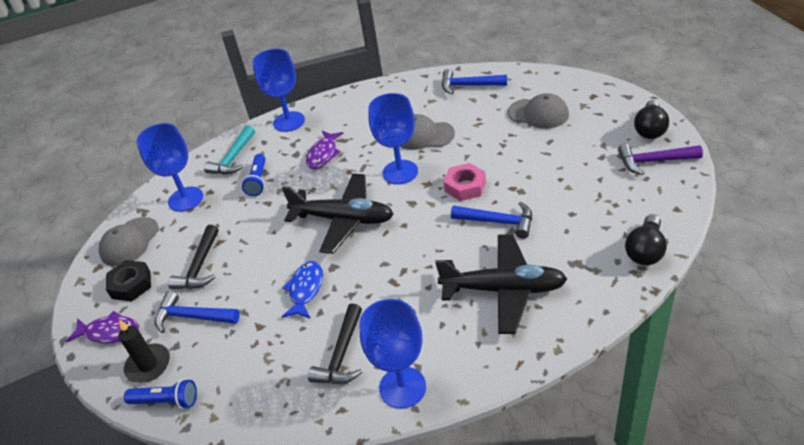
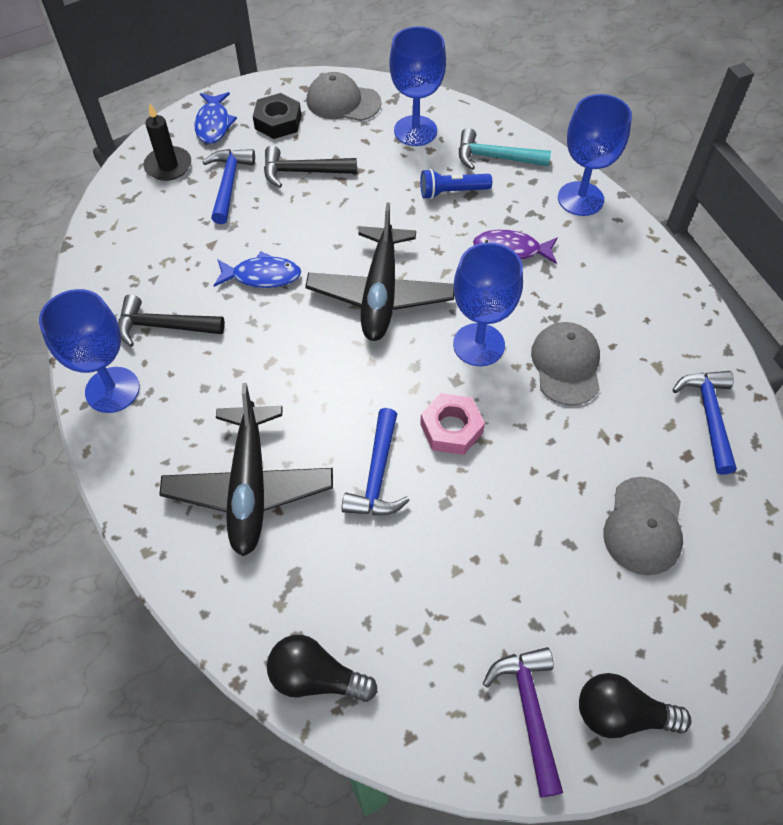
camera: 75 degrees right, 15 degrees up
(109, 332) = (214, 124): purple fish -> blue fish
(166, 401) = (123, 191): blue flashlight -> none

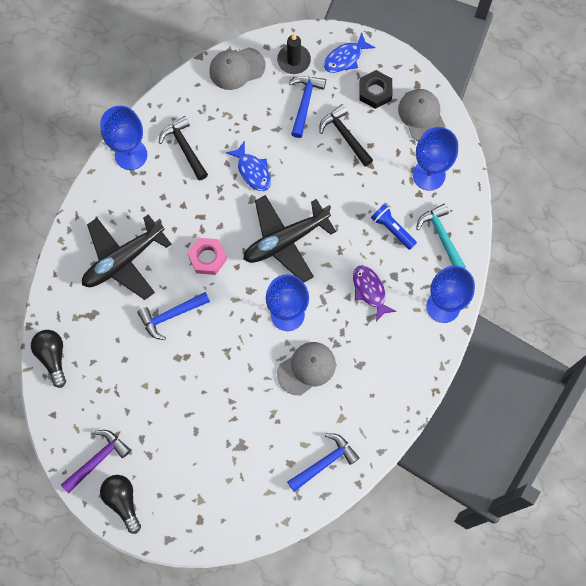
camera: 55 degrees right, 15 degrees up
(229, 184) = (305, 103): blue hammer -> blue hammer turned 45 degrees counterclockwise
(451, 428) = (223, 333): pink nut -> pink nut (207, 258)
(643, 526) = (230, 462): grey cap -> grey cap (236, 68)

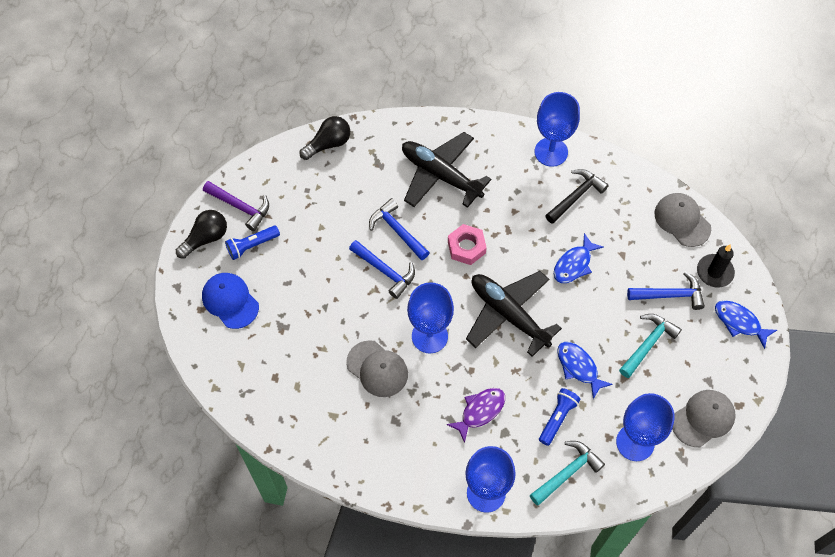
camera: 75 degrees right, 10 degrees down
(145, 457) = (252, 245): none -> blue flashlight
(199, 490) = (230, 301): none -> blue cap
(324, 462) = (283, 410): blue hammer -> blue hammer (385, 271)
(345, 136) = (648, 344): black hammer -> turquoise hammer
(351, 198) = (578, 367): none -> blue fish
(375, 92) = (712, 362): black nut -> none

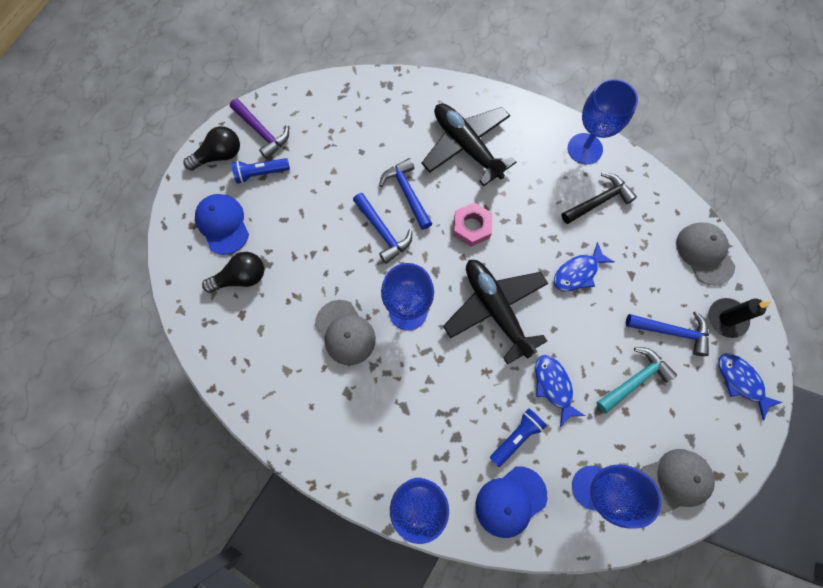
camera: 15 degrees right, 10 degrees up
(328, 144) = (365, 89): black light bulb -> black light bulb (241, 277)
(480, 411) = (437, 406): purple fish -> none
(567, 473) = (510, 501): turquoise hammer -> blue cap

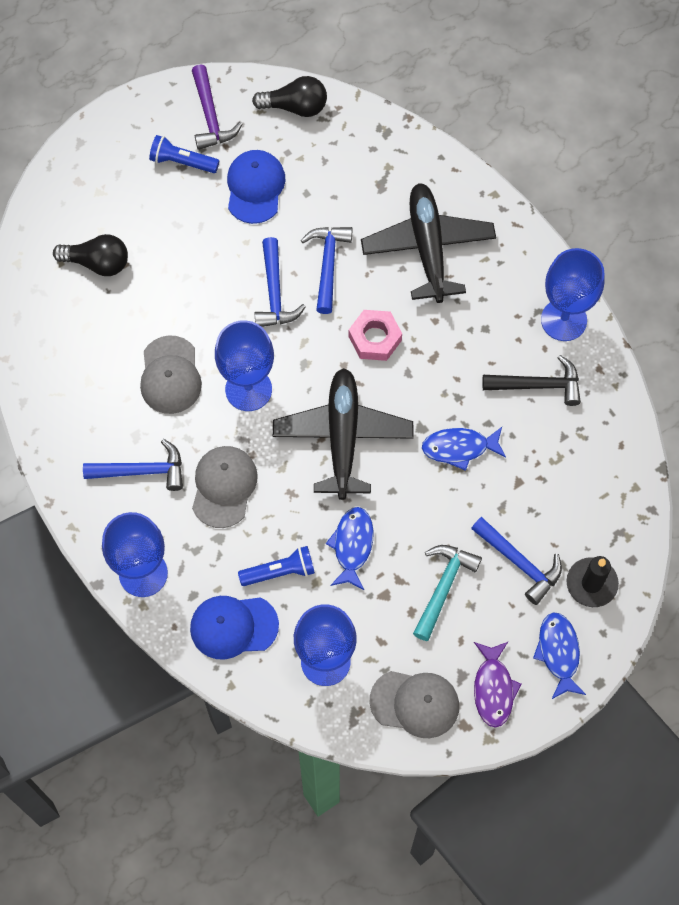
camera: 30 degrees right, 5 degrees down
(219, 155) = (149, 119): black light bulb -> black light bulb (295, 107)
(223, 224) = (110, 196): blue cap -> blue cap (255, 187)
(368, 418) = (142, 471): none -> blue hammer
(634, 380) = (443, 587): turquoise hammer -> turquoise hammer turned 60 degrees counterclockwise
(704, 253) = (618, 505): grey cap -> grey cap (224, 487)
(718, 435) = (493, 689): none -> purple fish

